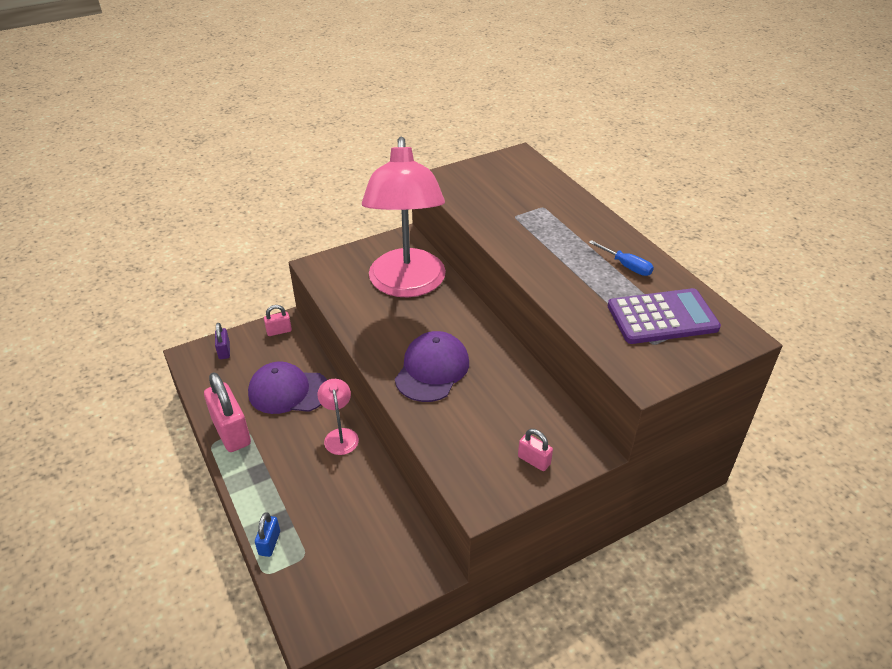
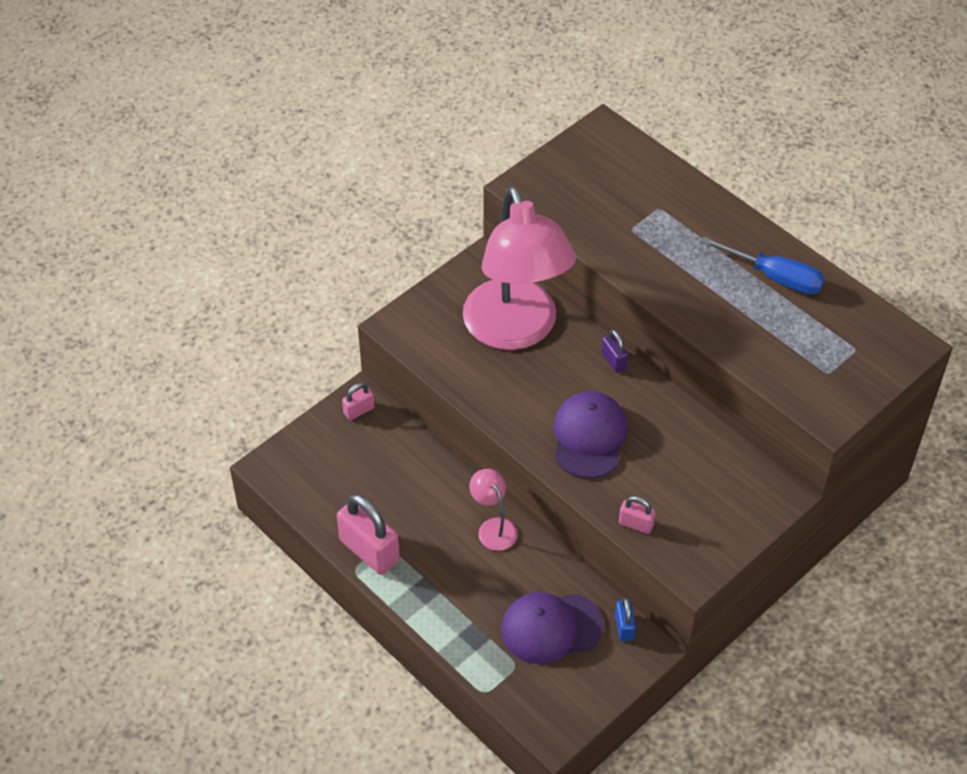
camera: 15 degrees left, 10 degrees up
(224, 351) = (306, 452): purple padlock -> purple padlock (614, 361)
(269, 543) = (474, 661): blue padlock -> blue padlock (624, 627)
(288, 391) = (409, 487): purple cap -> purple cap (551, 628)
(534, 460) = (730, 518): pink padlock -> pink padlock (636, 524)
(627, 266) = (776, 278): blue screwdriver -> blue screwdriver, size x1.57
(662, 317) = (829, 338): purple calculator -> none

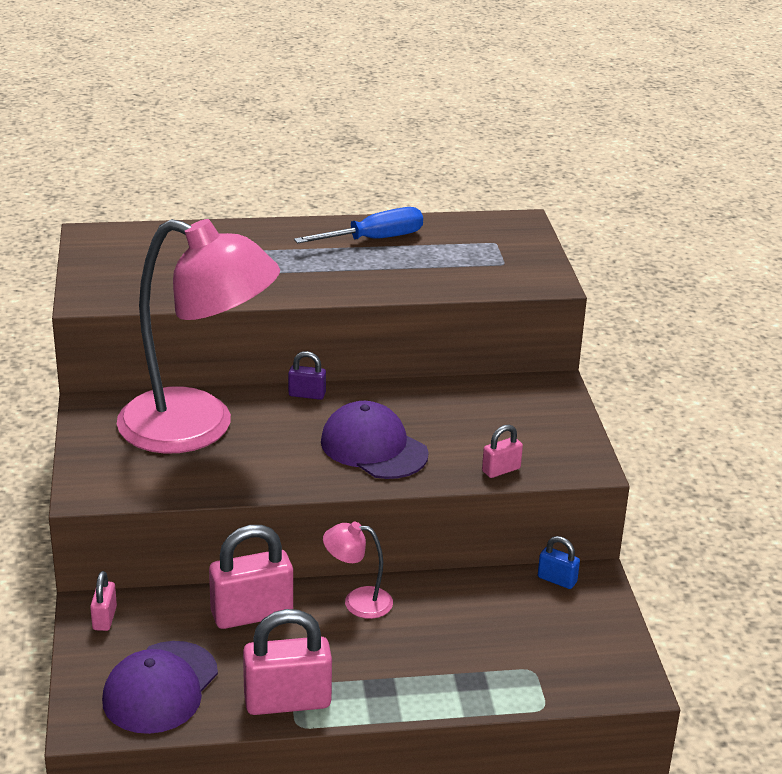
camera: 55 degrees left, 20 degrees down
(430, 480) = (252, 614): none -> pink padlock
(551, 628) = (512, 624): purple cap -> purple cap (160, 687)

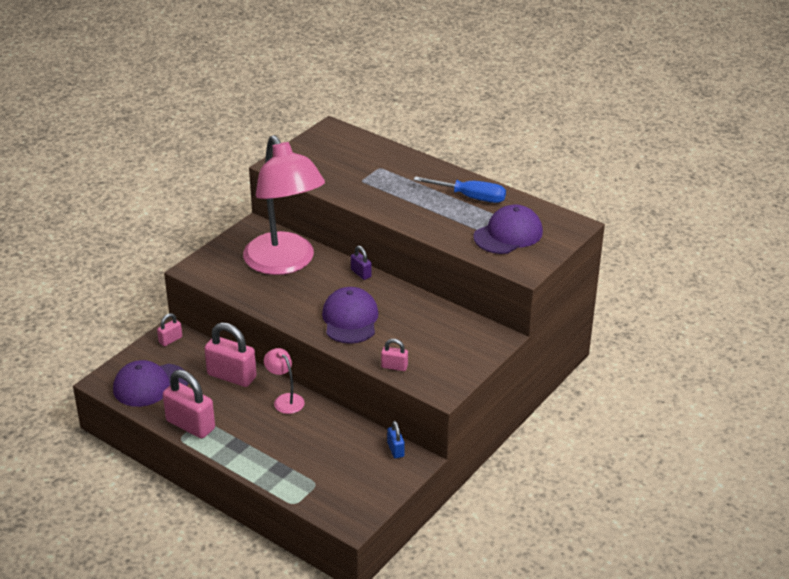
camera: 45 degrees right, 5 degrees up
(474, 257) = (508, 234): none -> purple cap

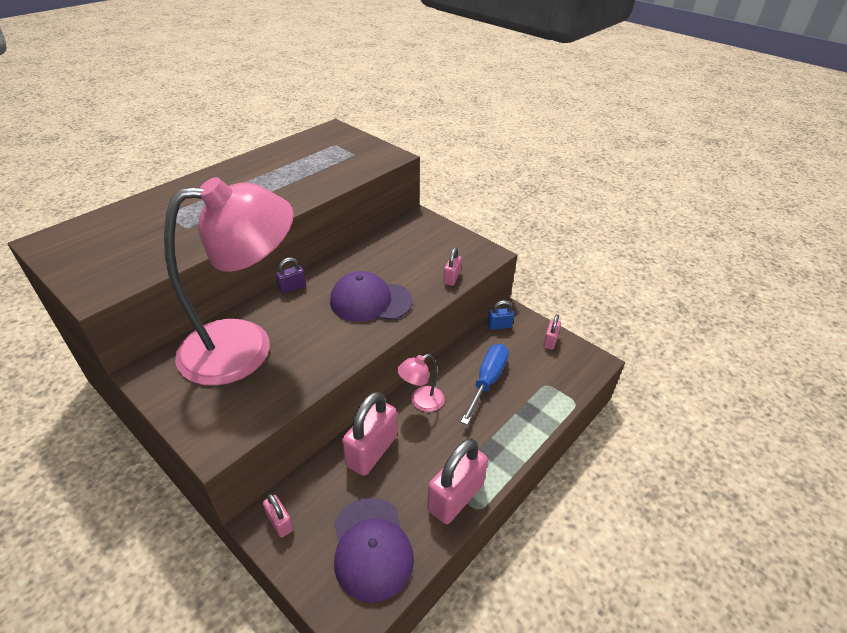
camera: 85 degrees left, 5 degrees up
(378, 489) = (550, 341): none -> pink padlock
(471, 197) = (263, 168): blue screwdriver -> blue screwdriver (487, 380)
(508, 234) = (334, 157): purple cap -> none

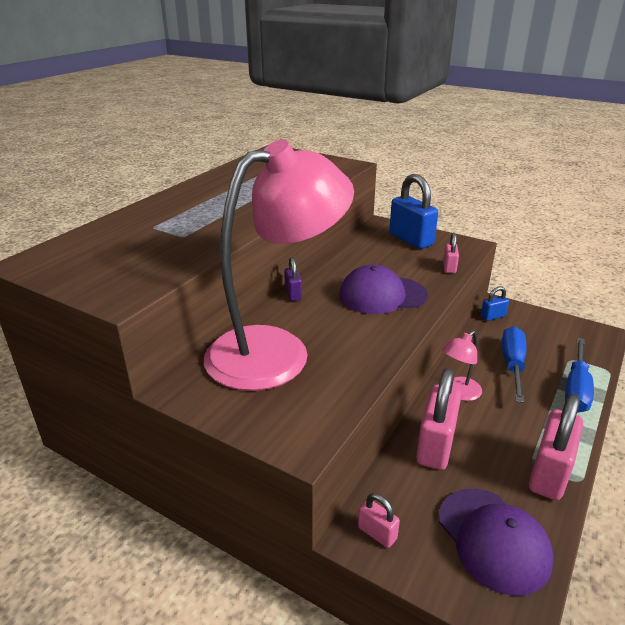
camera: 10 degrees left, 10 degrees down
(292, 287) = (293, 294): purple padlock -> purple padlock turned 60 degrees counterclockwise
(435, 239) = (411, 239): none -> blue padlock
(531, 417) = (576, 389): none -> blue screwdriver
(550, 341) = (549, 323): pink padlock -> none

